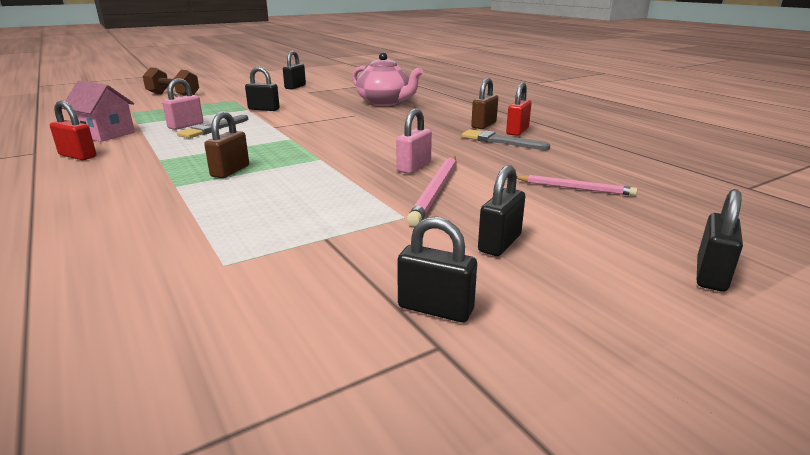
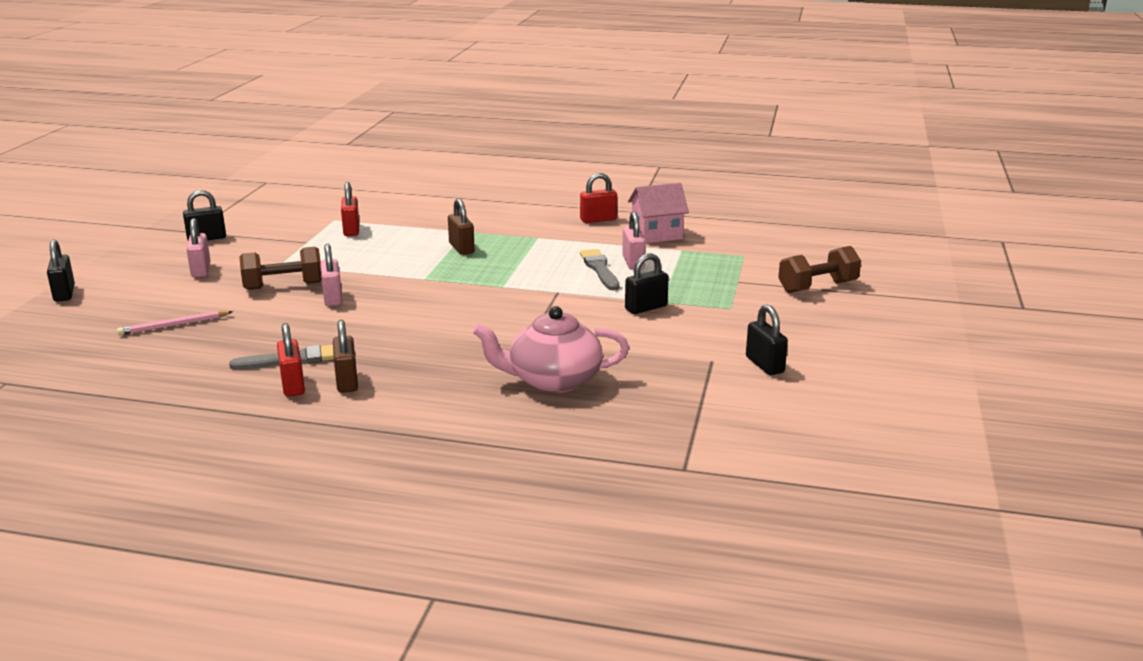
camera: 135 degrees right, 0 degrees up
(249, 234) = (351, 230): none -> red padlock
(436, 191) = (283, 286): pink pencil -> brown dumbbell
(499, 243) = (201, 270): black padlock -> pink padlock

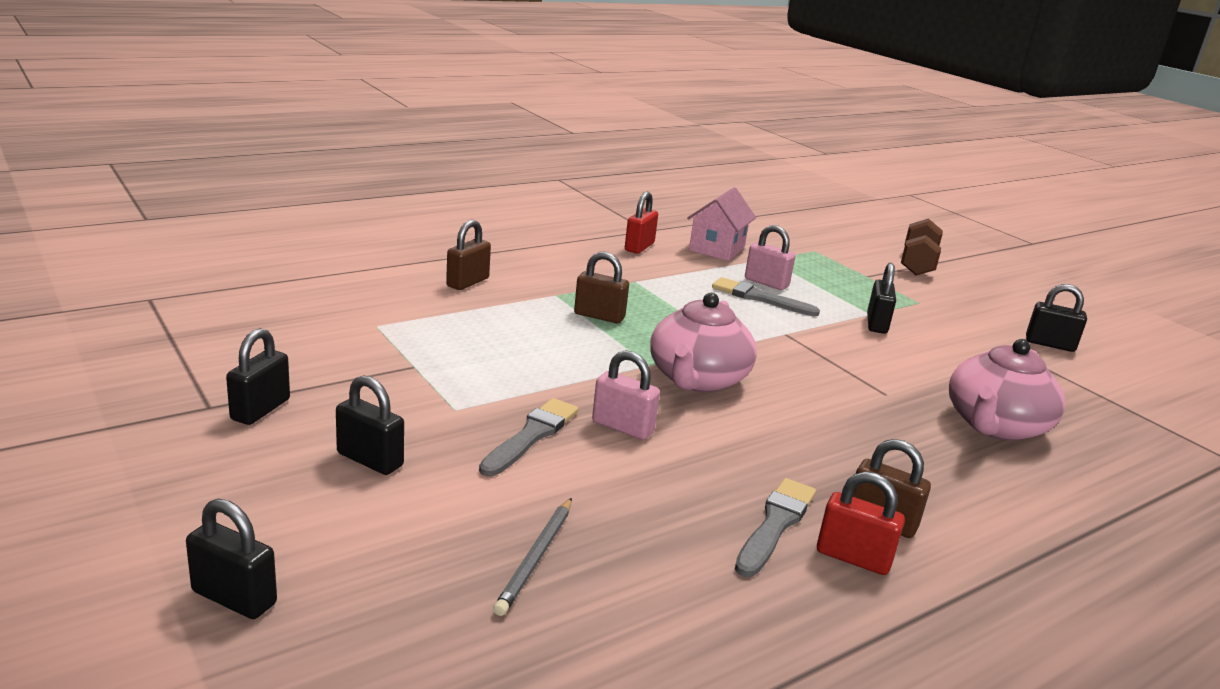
camera: 50 degrees left, 0 degrees up
(174, 325) = (536, 558): pink pencil -> grey pencil
(201, 270) = (370, 460): pink padlock -> black padlock
(283, 286) = (531, 436): brown dumbbell -> grey brush
(351, 230) = (431, 332): red padlock -> none
(431, 293) = (697, 379): none -> pink teapot
(432, 212) = (468, 282): none -> brown padlock

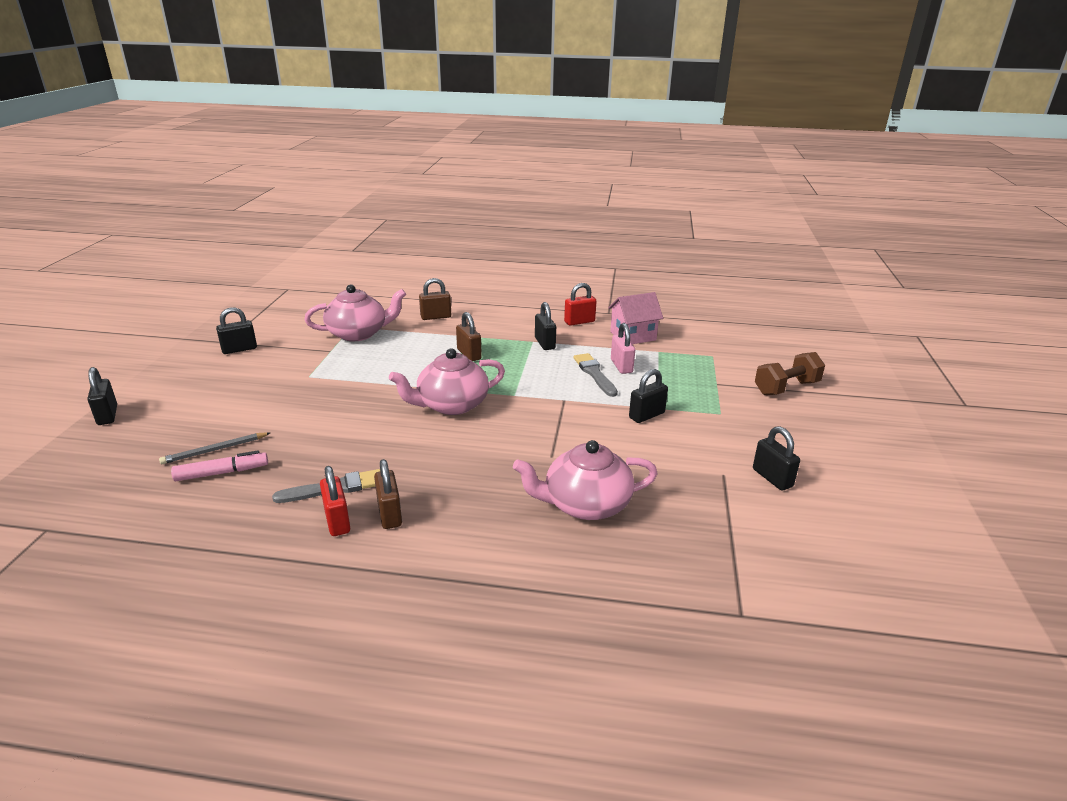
camera: 45 degrees right, 5 degrees up
(370, 460) = (236, 384): black padlock -> black padlock (545, 343)
(407, 331) = (358, 333): none -> pink teapot
(531, 436) = (315, 400): grey brush -> none
(610, 580) = (222, 473): none -> pink marker
(622, 427) = (362, 413): pink padlock -> none

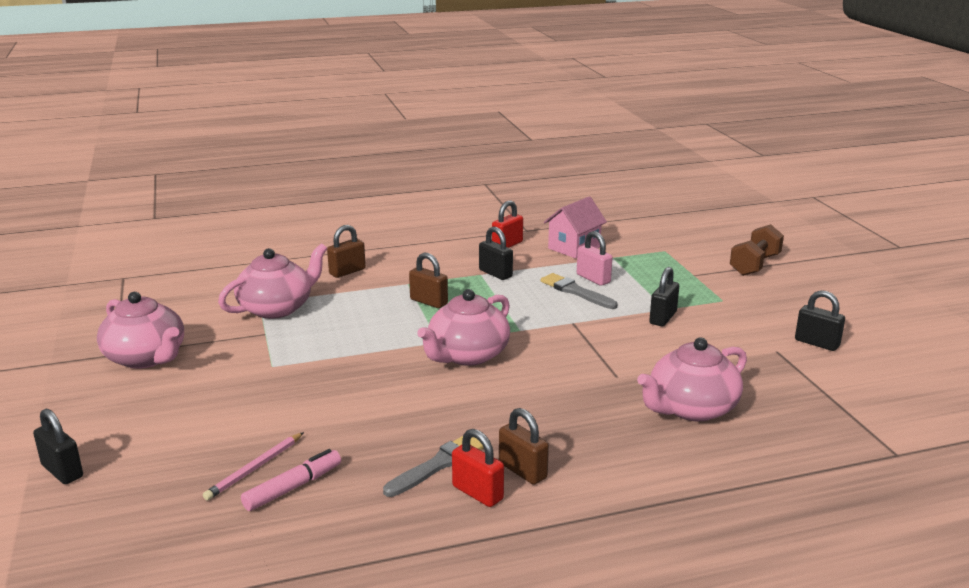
camera: 25 degrees left, 5 degrees down
(215, 450) = (255, 468): grey pencil -> pink pencil
(239, 349) = (146, 358): black padlock -> pink teapot

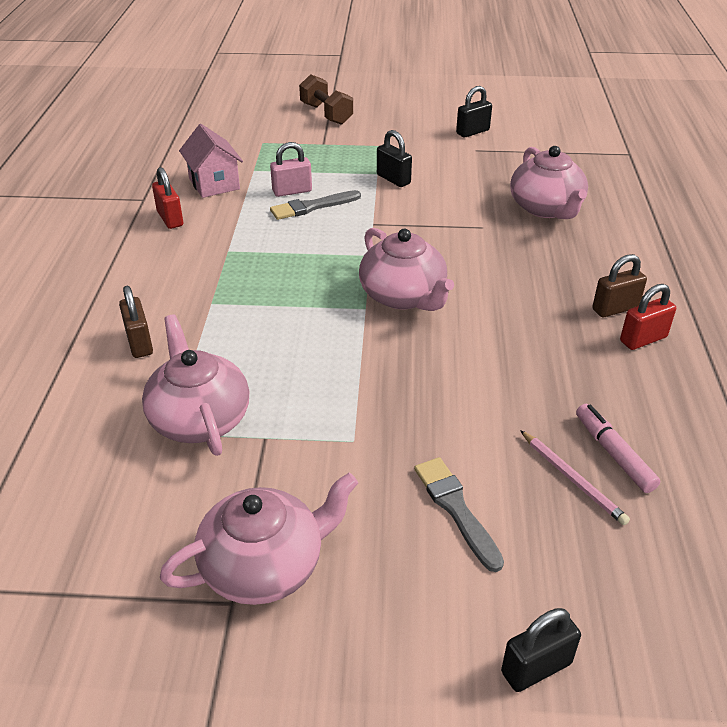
camera: 70 degrees left, 15 degrees up
(429, 302) = (270, 297): brown padlock -> none
(438, 464) = (595, 352): grey brush -> grey brush (456, 509)
(495, 273) = (235, 241): black padlock -> none

